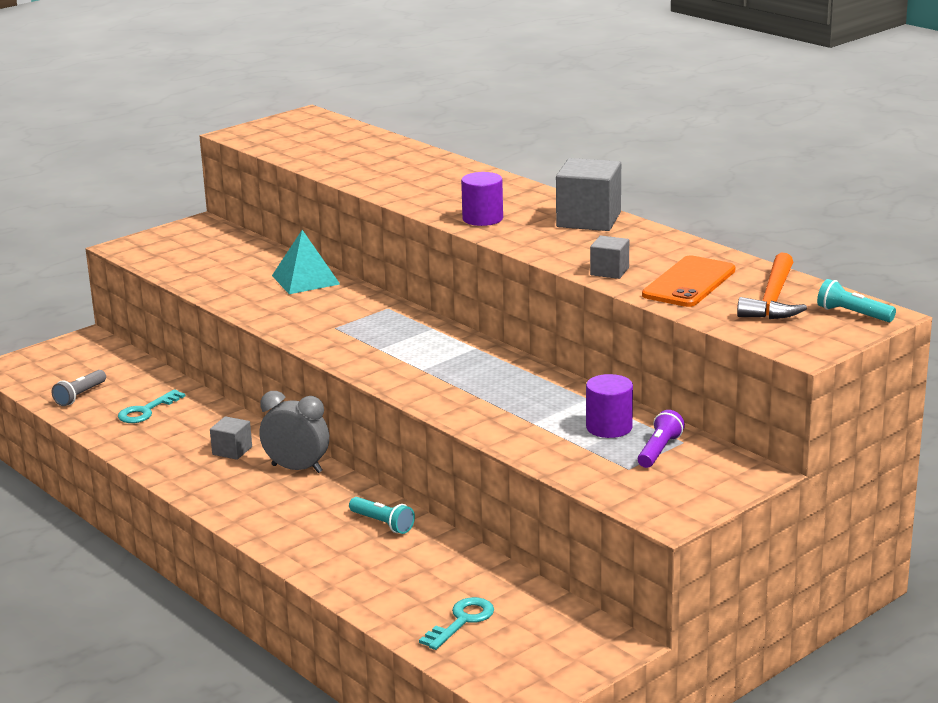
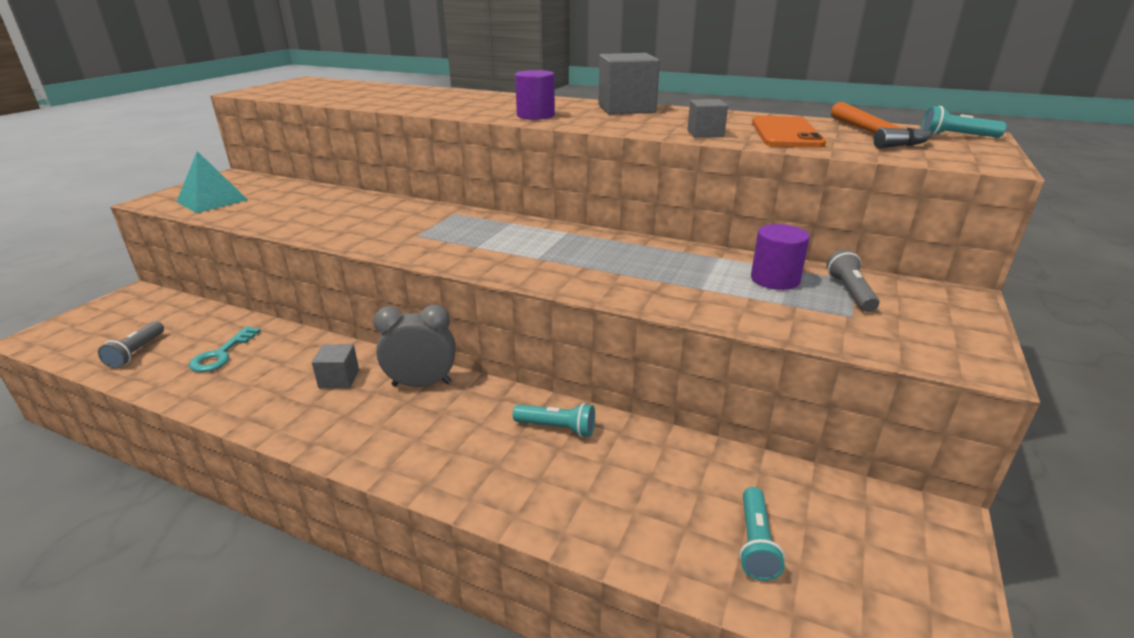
camera: 25 degrees left, 5 degrees up
(305, 279) = (357, 202): turquoise pyramid -> turquoise pyramid (212, 200)
(461, 621) = (755, 543): turquoise key -> turquoise flashlight
(659, 450) = (850, 292): purple flashlight -> grey flashlight

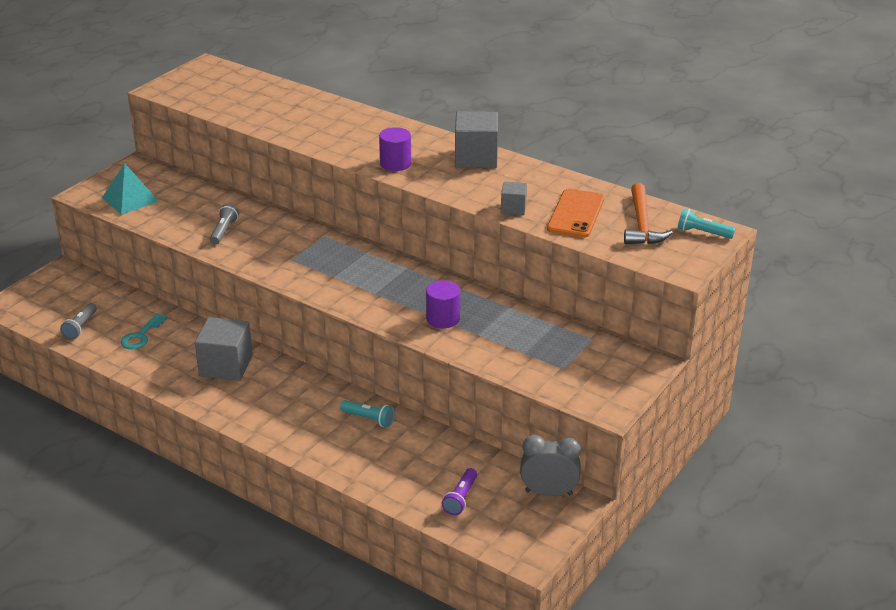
camera: 10 degrees right, 5 degrees up
(339, 379) = (226, 366): grey cube -> grey cube, size x1.87
(421, 384) = (283, 376): grey clock -> grey clock (549, 492)
(755, 543) = (461, 498): turquoise flashlight -> purple flashlight
(775, 279) = (535, 332): purple cylinder -> purple cylinder (443, 318)
(850, 292) = (579, 349): grey flashlight -> grey flashlight (224, 231)

